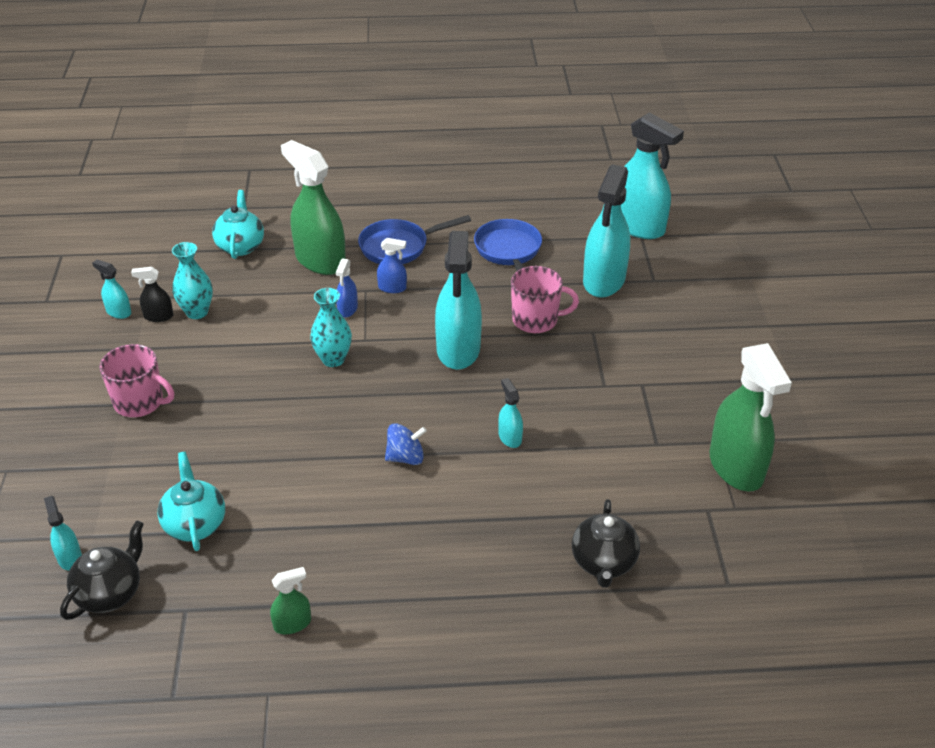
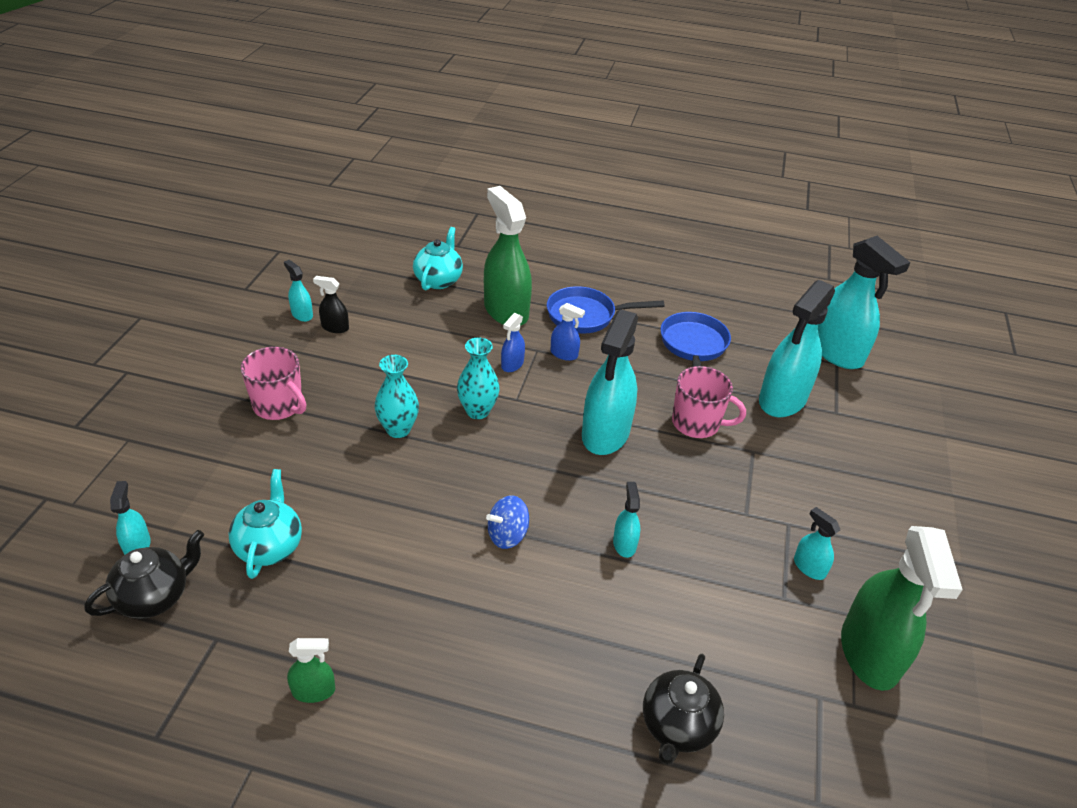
camera: 15 degrees right, 0 degrees up
(197, 312) = (371, 332): turquoise vase -> turquoise vase (398, 429)
(406, 457) = (507, 535): blue spinning top -> blue spinning top turned 150 degrees clockwise
(669, 414) = (809, 567): none -> turquoise spray bottle

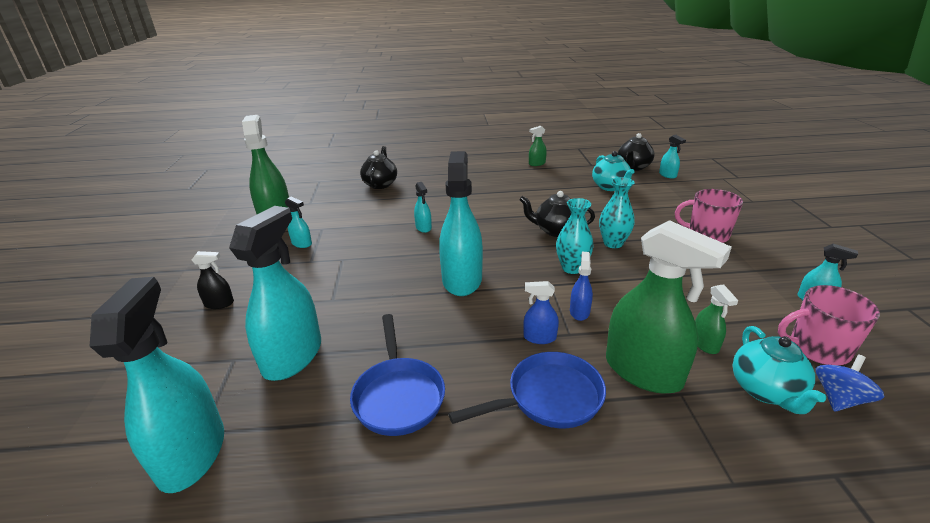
camera: 165 degrees right, 10 degrees down
(335, 327) = (768, 297): black spray bottle -> black spray bottle (219, 303)
(439, 313) = (705, 344): none -> green spray bottle
(446, 474) = (555, 230): none -> black teapot
(507, 535) = (495, 216): blue spinning top -> blue spinning top (839, 398)
(697, 423) = (384, 308): pink mug -> pink mug (817, 348)
(836, 352) = (192, 453): turquoise spray bottle -> turquoise spray bottle turned 45 degrees clockwise

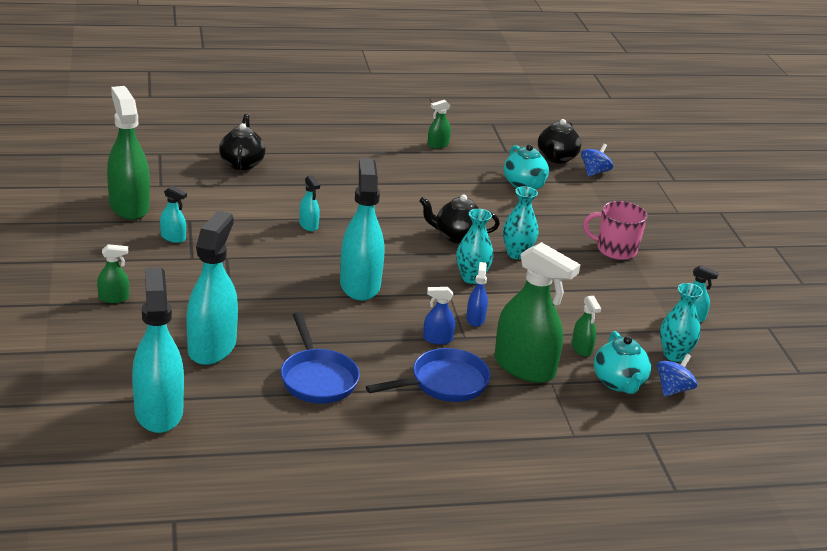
camera: 10 degrees left, 0 degrees up
(219, 303) = (114, 298): black spray bottle -> green spray bottle
(667, 175) = (594, 172): turquoise spray bottle -> blue spinning top
(817, 348) = (674, 355): pink mug -> turquoise vase

